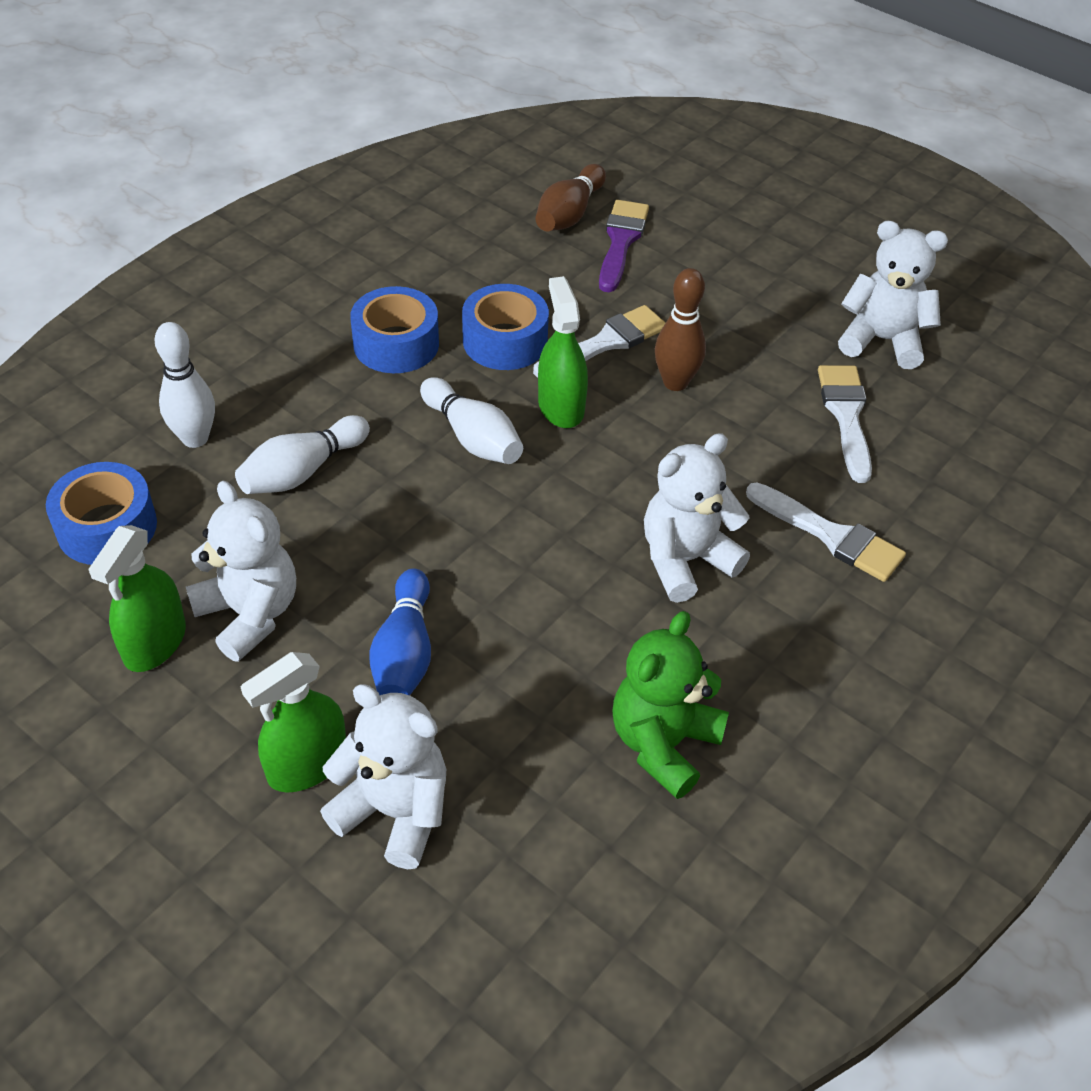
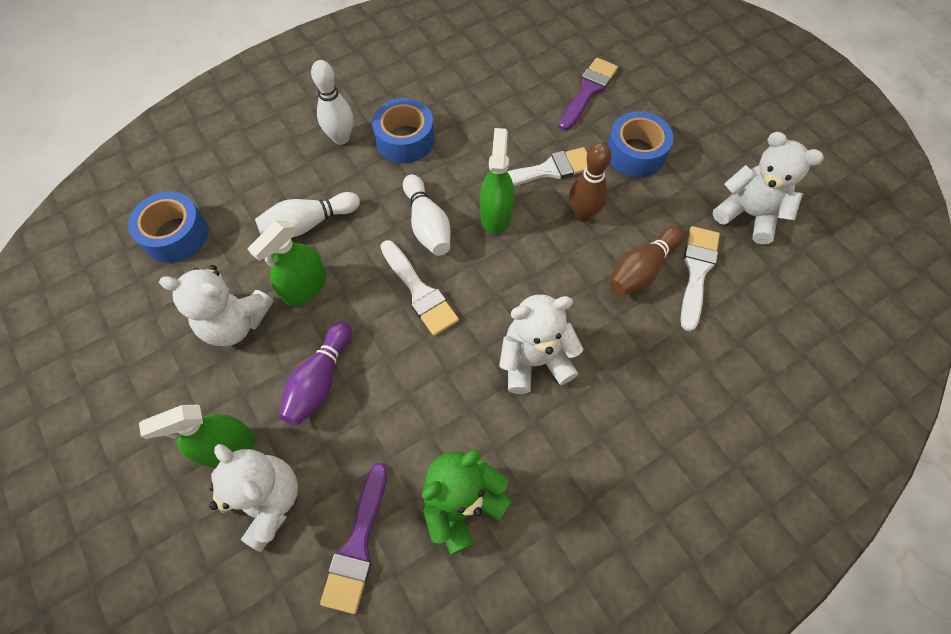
camera: 20 degrees right, 15 degrees up
(155, 642) = (171, 328): green spray bottle -> green spray bottle (305, 287)
(195, 438) = (252, 182): white bowling pin -> white bowling pin (341, 138)
(249, 614) = (235, 323): white teddy bear -> white teddy bear turned 120 degrees clockwise
(404, 653) = (320, 380): blue bowling pin -> purple bowling pin
(505, 341) = (478, 154): blue tape -> blue tape (635, 153)
(544, 827) = (357, 544): none -> purple brush
(569, 214) = (560, 62): brown bowling pin -> brown bowling pin (641, 269)
(831, 535) = (647, 368): white brush -> white brush (419, 291)

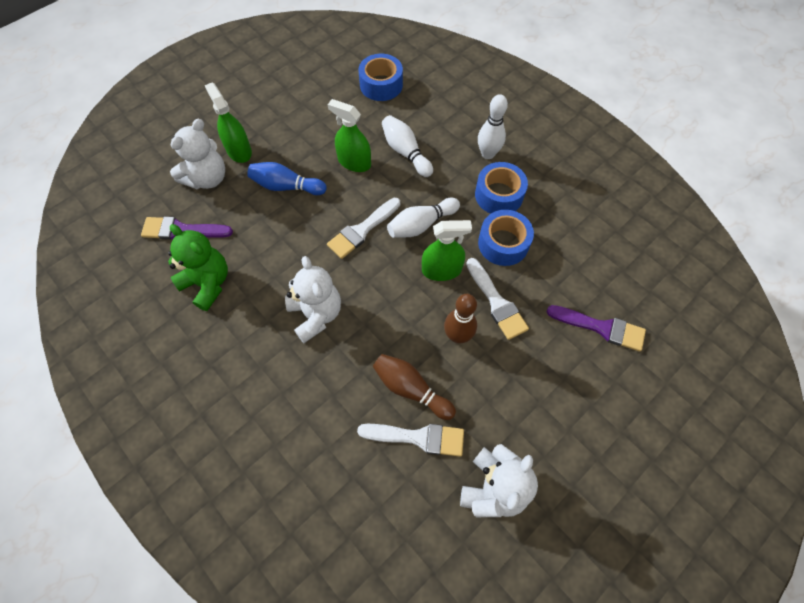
camera: 80 degrees right, 0 degrees up
(235, 323) = (321, 133): white teddy bear -> none
(320, 380) = (286, 186): purple bowling pin -> blue bowling pin
(635, 153) = (538, 376): blue tape -> blue tape (503, 243)

